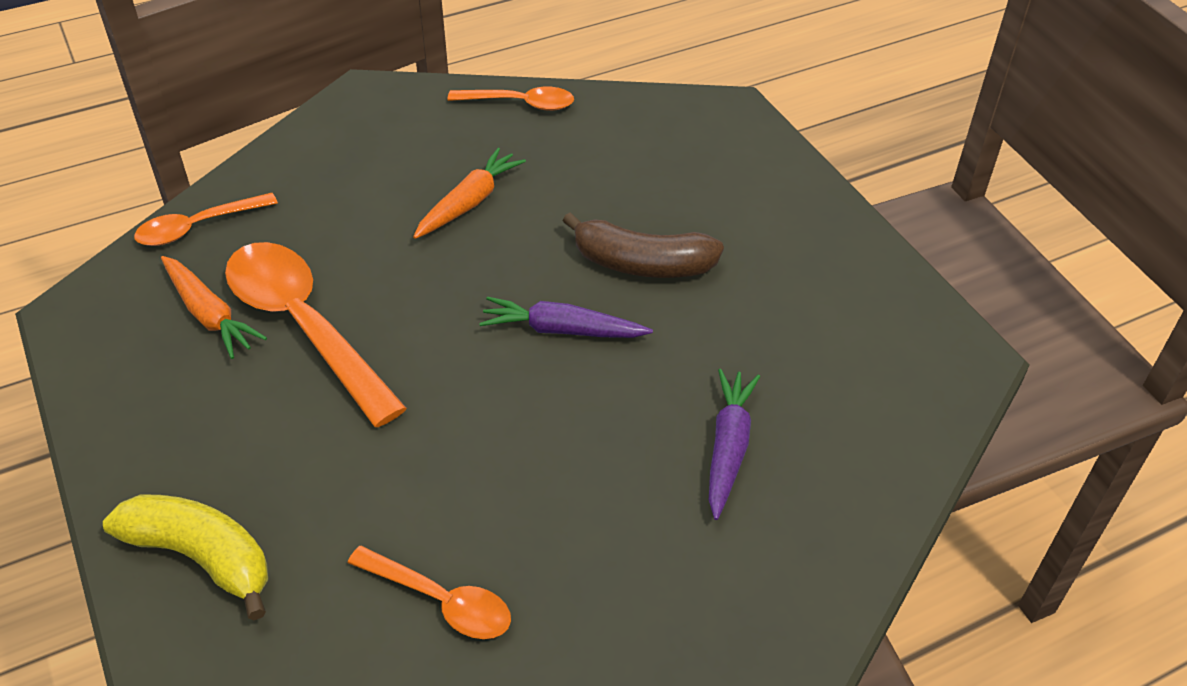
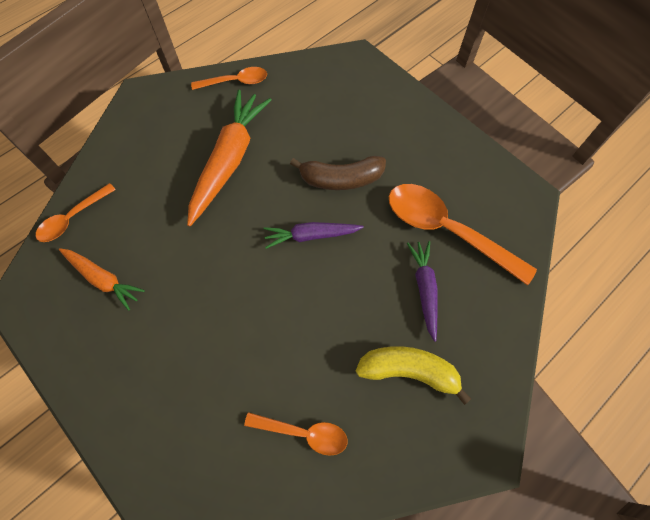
camera: 15 degrees left, 20 degrees up
(202, 557) = (160, 445): yellow banana -> yellow banana (409, 371)
(304, 326) = (163, 272): orange spoon -> orange spoon (446, 230)
(469, 202) = (229, 160): orange carrot -> orange carrot, size x1.74

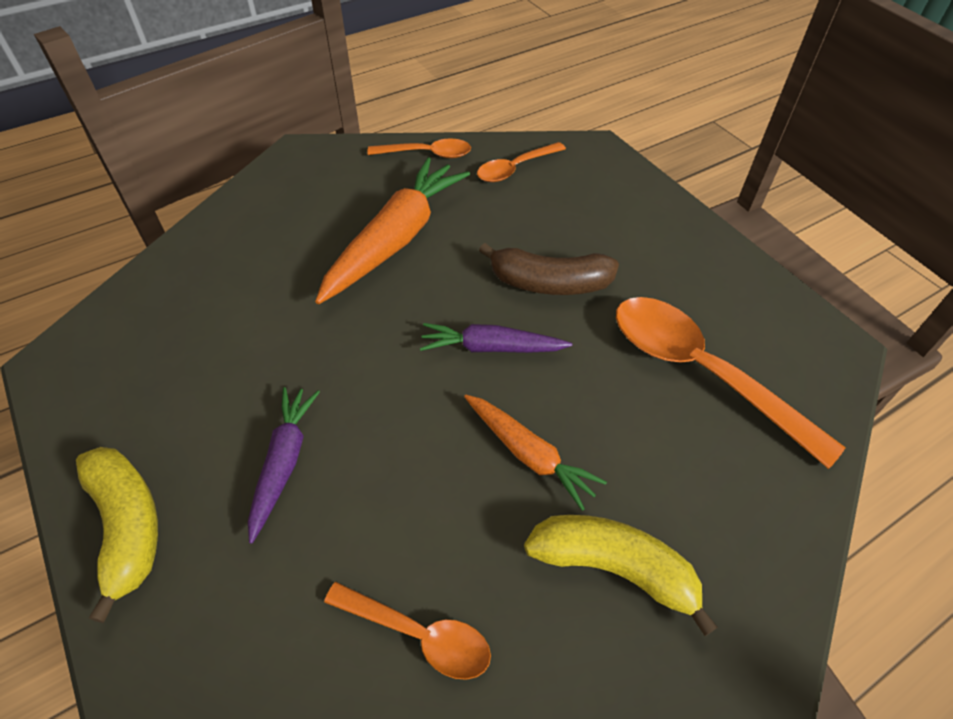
camera: 10 degrees right, 15 degrees down
(73, 218) = (163, 276): orange spoon -> orange spoon (515, 168)
(103, 279) = (178, 357): orange carrot -> orange carrot (529, 455)
(110, 402) = (127, 526): none -> yellow banana
(424, 289) = (656, 448): purple carrot -> purple carrot (284, 462)

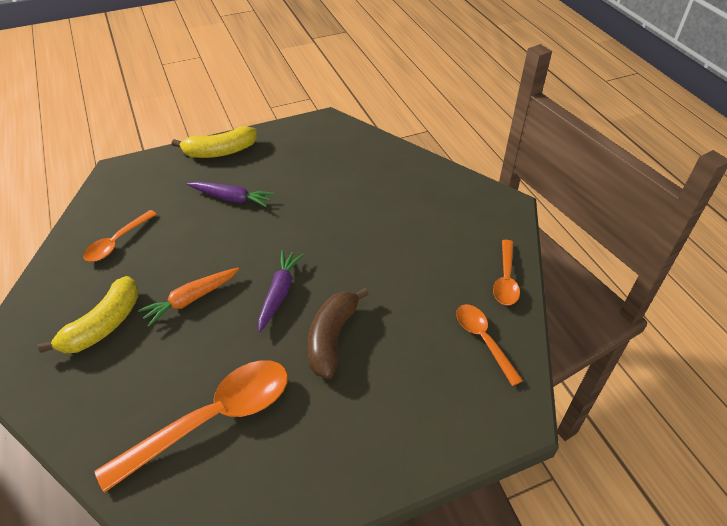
camera: 100 degrees right, 5 degrees down
(396, 239) = (398, 252): orange carrot -> none

